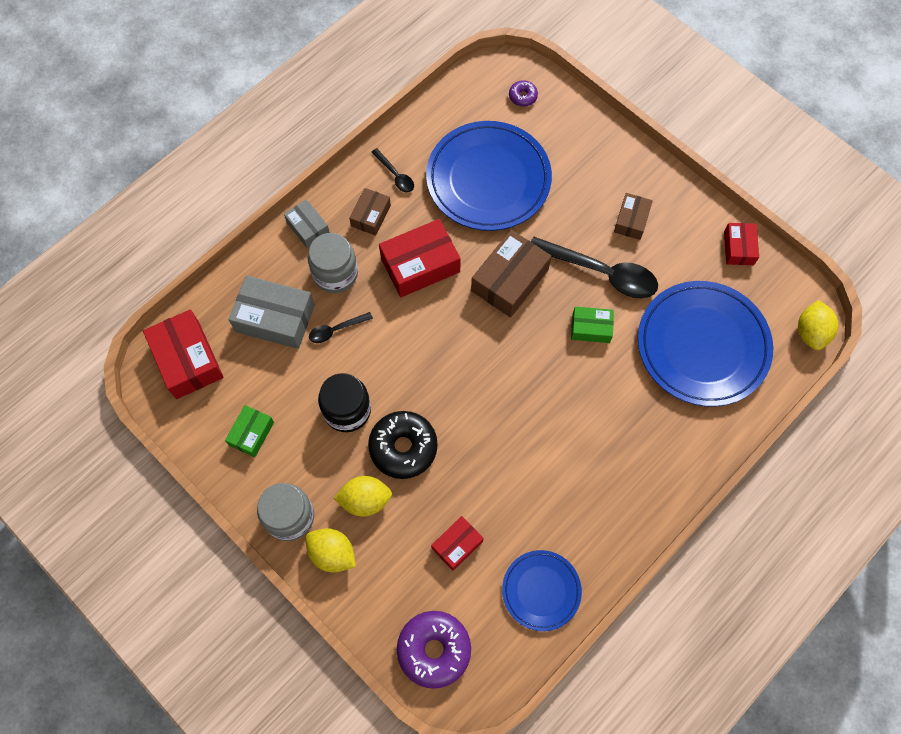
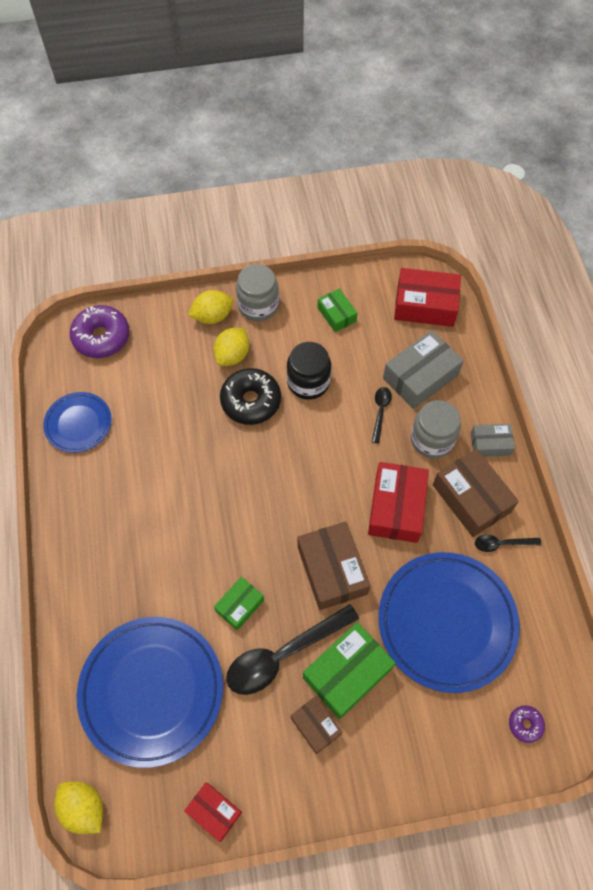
camera: 125 degrees right, 5 degrees down
(371, 216) = (471, 498): brown box -> brown box, size x1.74
(457, 545) = (154, 392): red box -> none
(579, 222) = (347, 673): none -> green box

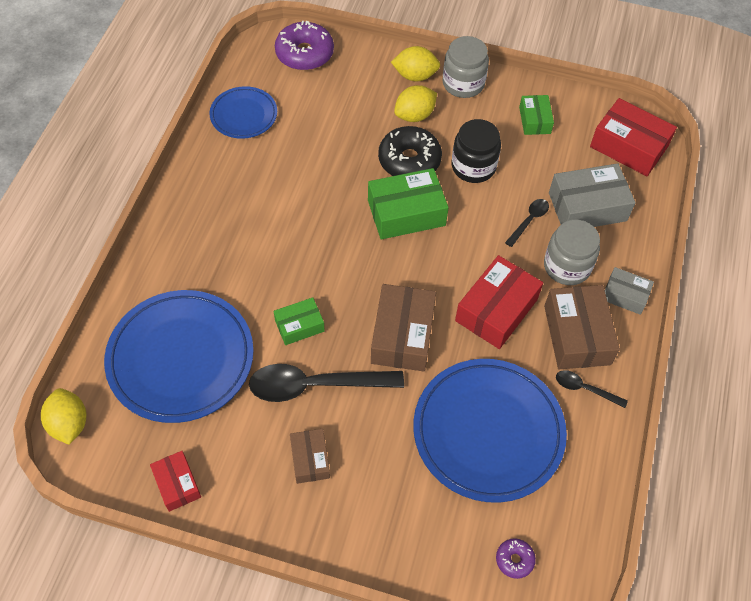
camera: 25 degrees right, 5 degrees down
(347, 673) = (365, 429): green box -> green box (406, 213)

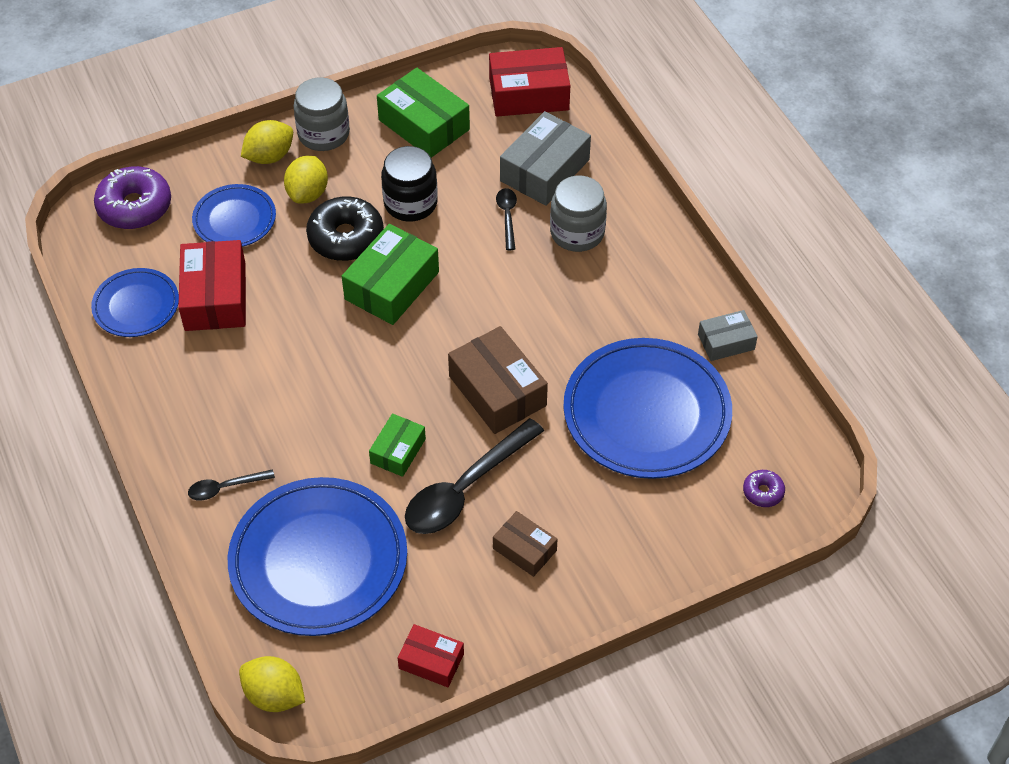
camera: 40 degrees left, 5 degrees down
(353, 101) = (234, 219): none -> blue plate
(496, 310) = (555, 311): red box -> red box (215, 297)
(534, 120) = (424, 125): green box -> green box, size x1.74
(577, 335) = (640, 283): brown box -> none
(585, 389) = (688, 321): black spoon -> black spoon (225, 487)
(625, 295) = (647, 223): grey box -> grey box (726, 342)

